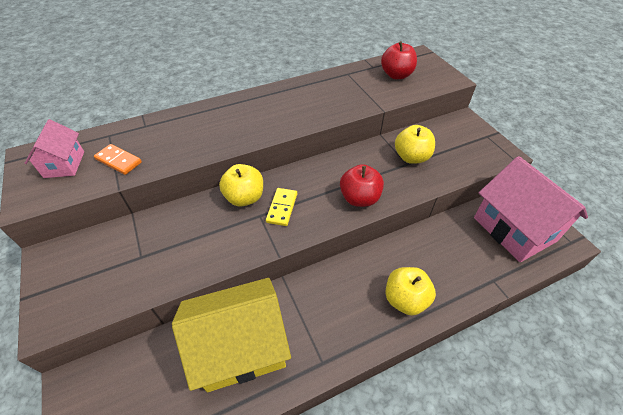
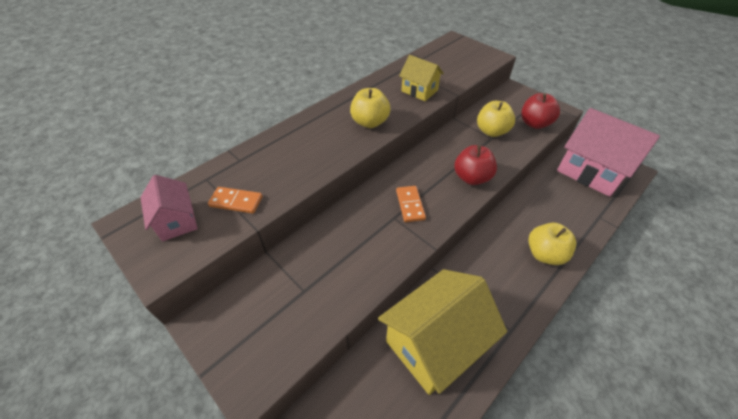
camera: 20 degrees left, 0 degrees up
(244, 198) = (370, 205): yellow apple -> yellow apple (370, 122)
(282, 208) = (410, 205): yellow domino -> orange domino
(347, 98) = (419, 91): none -> yellow house
(396, 75) = (447, 61): red apple -> red apple (534, 123)

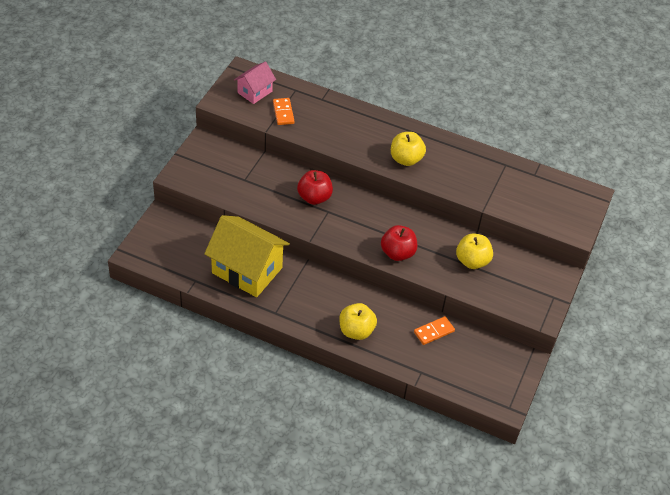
camera: 65 degrees right, 0 degrees up
(410, 205) = (346, 218): orange domino -> orange domino (434, 332)
(419, 91) = (472, 182): yellow house -> none
(534, 123) = (505, 294): red apple -> red apple (314, 197)
(591, 171) = (485, 367): pink house -> none

